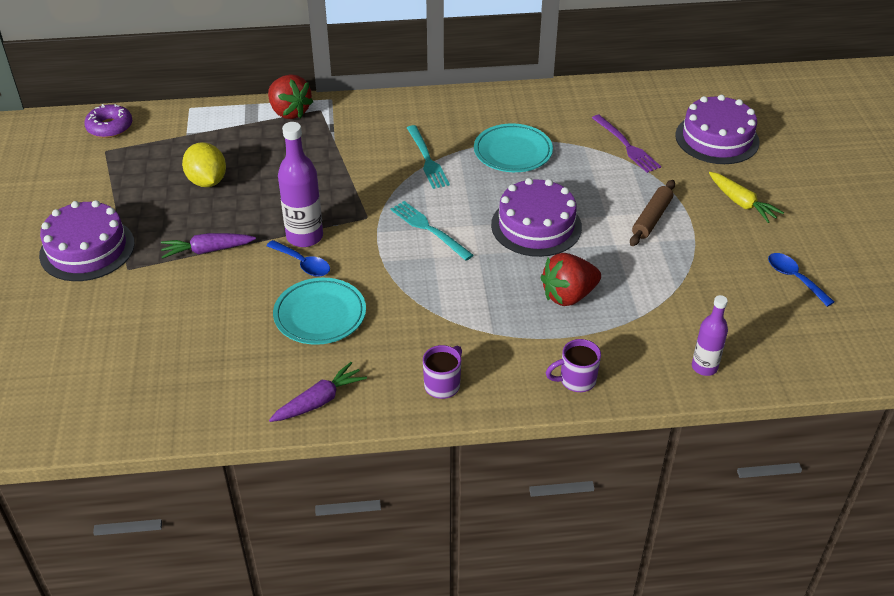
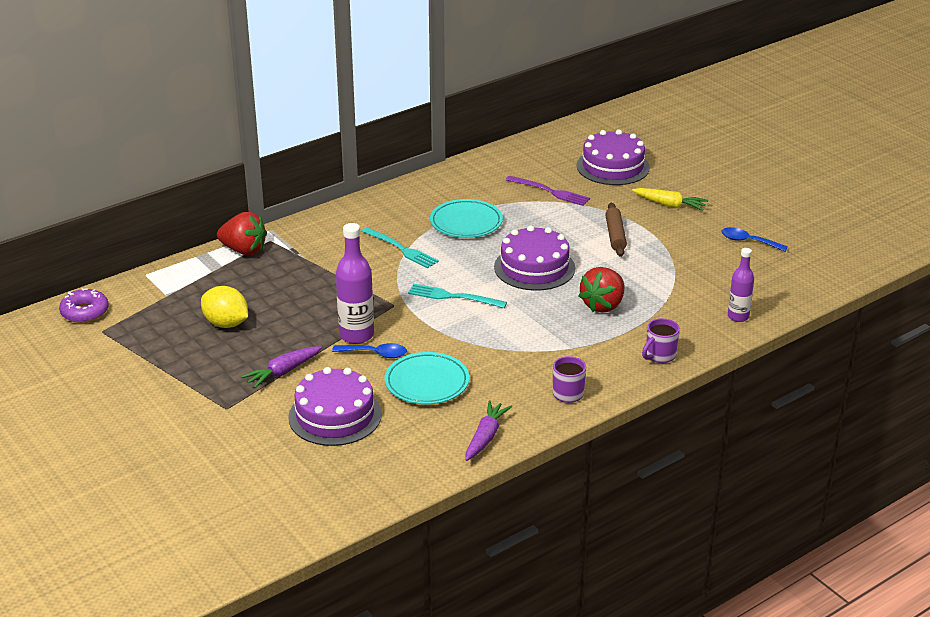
camera: 30 degrees left, 10 degrees down
(87, 249) = (172, 407): purple cake -> purple cake (335, 416)

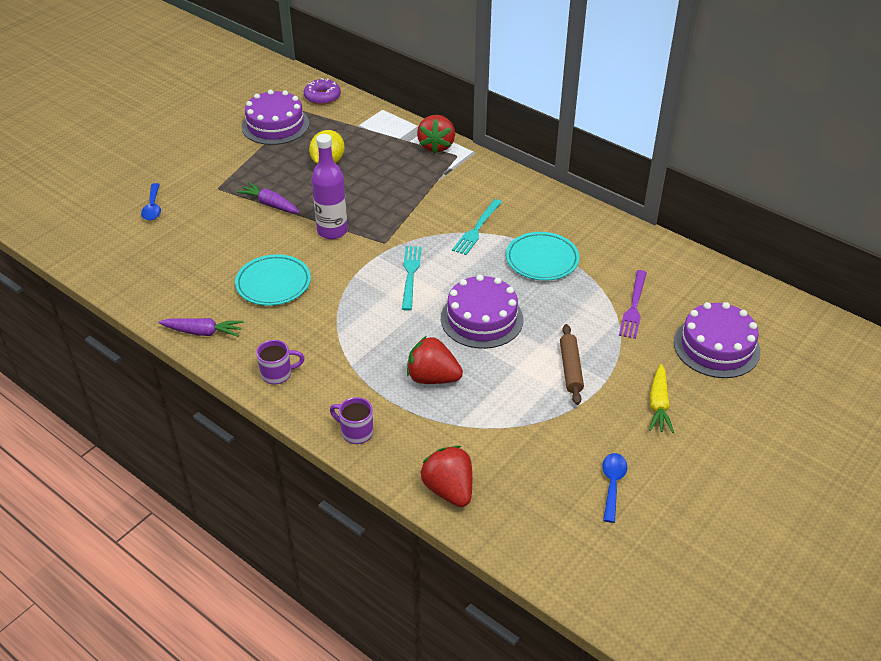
camera: 75 degrees right, 10 degrees up
(335, 416) = (218, 243): purple cake -> purple cake (275, 125)
(375, 354) = (308, 246): blue spoon -> blue spoon (153, 207)
(615, 235) = (571, 369): brown rolling pin -> brown rolling pin turned 75 degrees counterclockwise
(738, 316) = (449, 489): purple bottle -> red strawberry

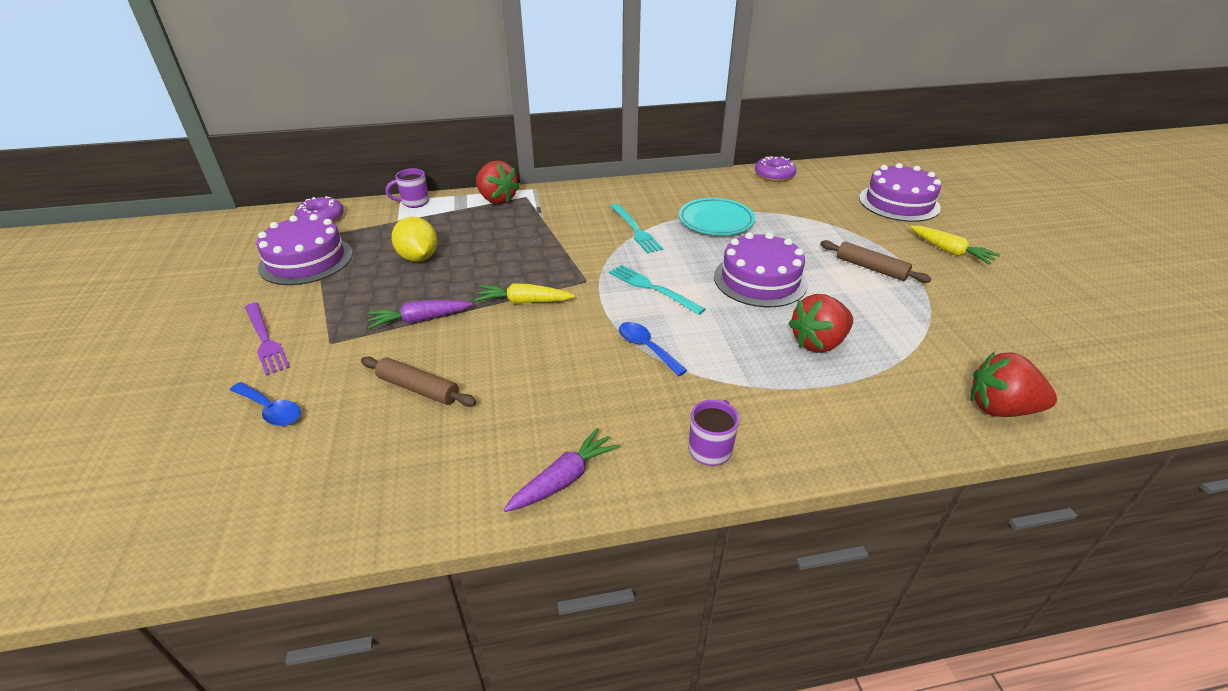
camera: 50 degrees left, 5 degrees down
(215, 243) = (418, 389): none -> brown rolling pin
(273, 284) = (551, 378): turquoise plate -> none
(332, 231) = (524, 302): purple bottle -> yellow carrot
(355, 432) = (864, 433): purple mug -> purple mug (414, 202)
(612, 484) = (1041, 313): blue spoon -> blue spoon (646, 348)
(633, 307) = (819, 211): purple fork -> purple fork (265, 340)
(669, 255) = (774, 175): none -> purple donut

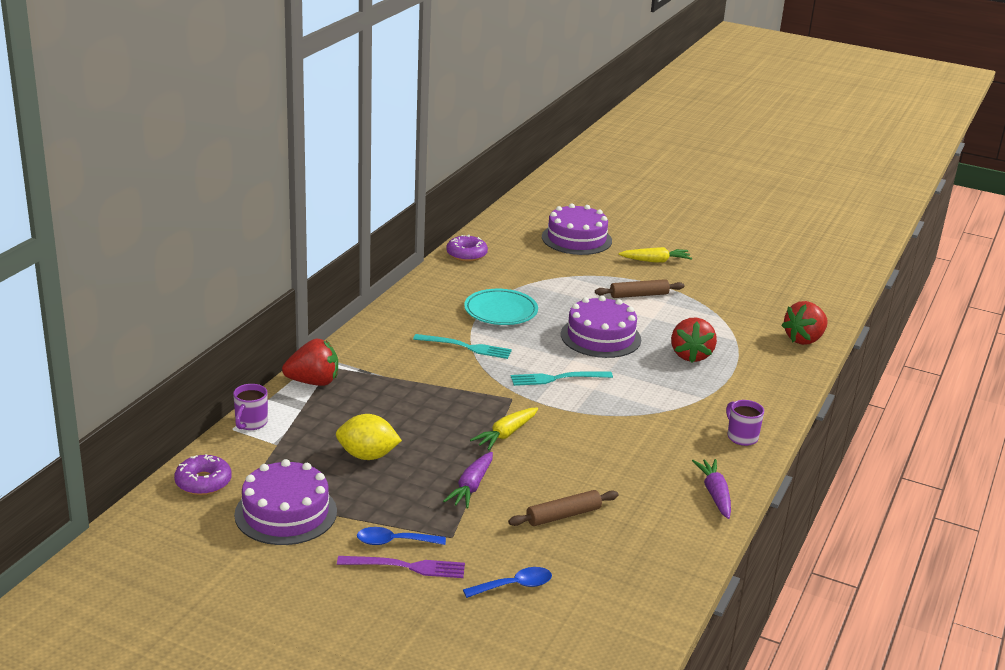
camera: 55 degrees left, 10 degrees down
(646, 348) = (624, 413): blue spoon -> blue spoon (394, 542)

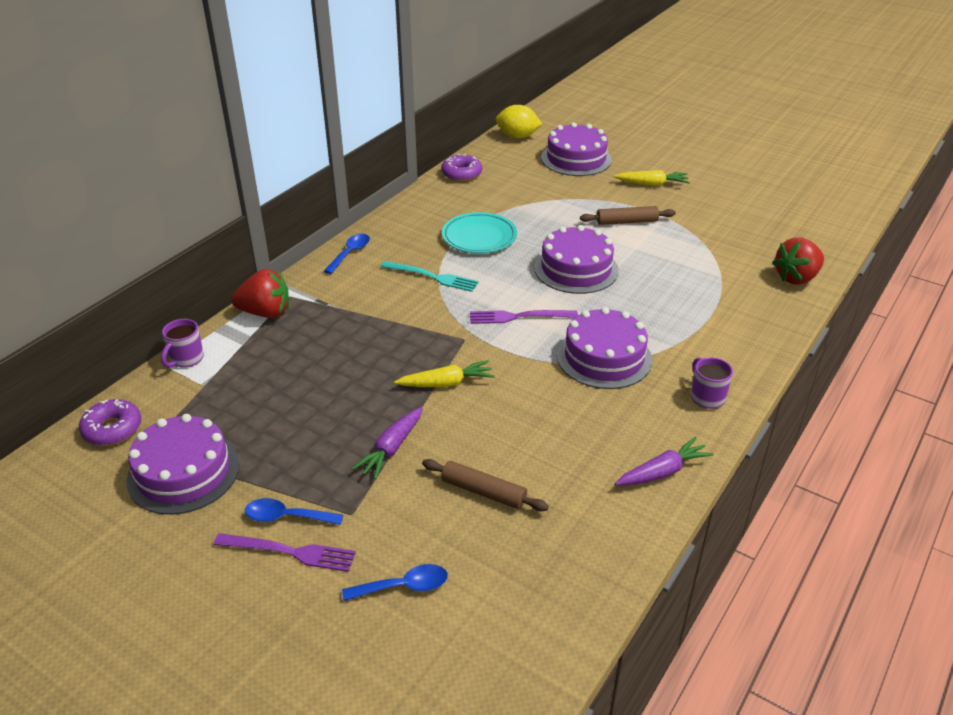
camera: 10 degrees right, 10 degrees up
(367, 456) = (292, 404): yellow lemon -> yellow lemon (517, 136)
(378, 328) = (350, 253): none -> blue spoon
(505, 434) = (446, 383): yellow carrot -> yellow carrot turned 150 degrees counterclockwise
(557, 378) = (518, 317): turquoise fork -> purple fork
(563, 515) = (483, 492): brown rolling pin -> brown rolling pin turned 45 degrees clockwise
(644, 409) = (604, 357): none -> purple cake
(691, 355) = (668, 293): red strawberry -> none
(715, 494) = (663, 472): purple carrot -> purple carrot turned 60 degrees clockwise

